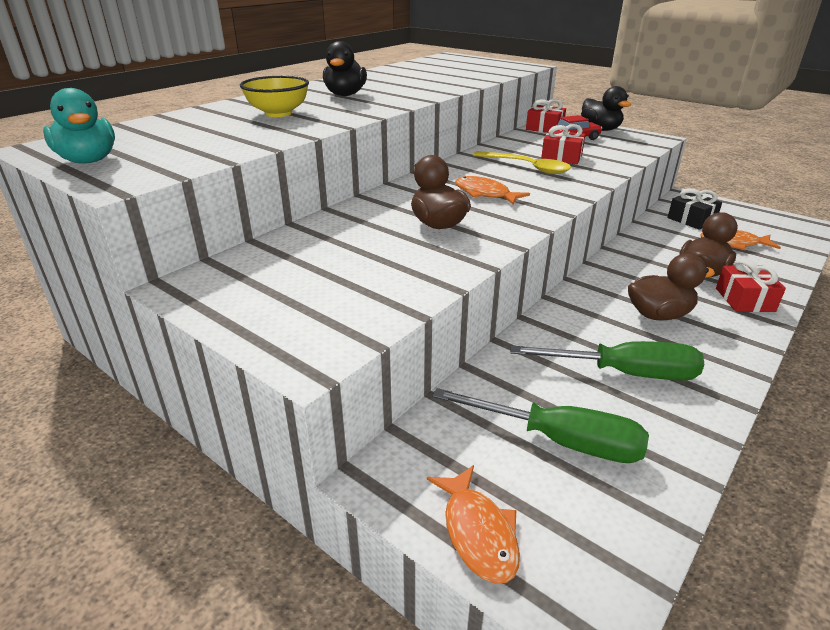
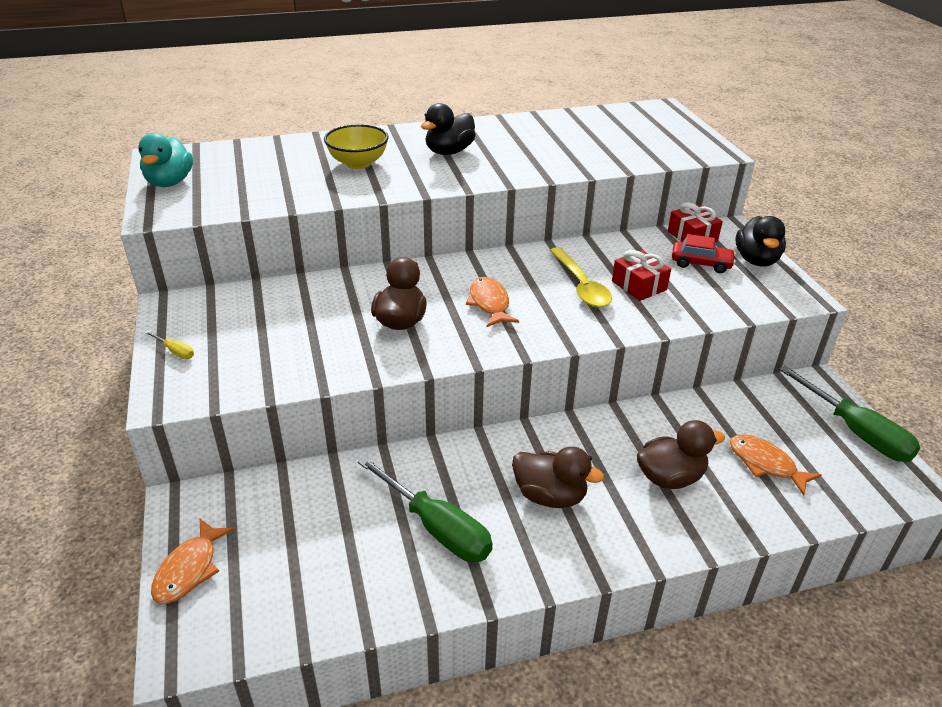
camera: 35 degrees right, 5 degrees up
(252, 319) = (175, 351): none -> yellow screwdriver
(559, 440) = (314, 547): green screwdriver -> green screwdriver (856, 432)
(691, 220) = (767, 415): black gift -> none
(744, 300) = (661, 526): red gift -> none

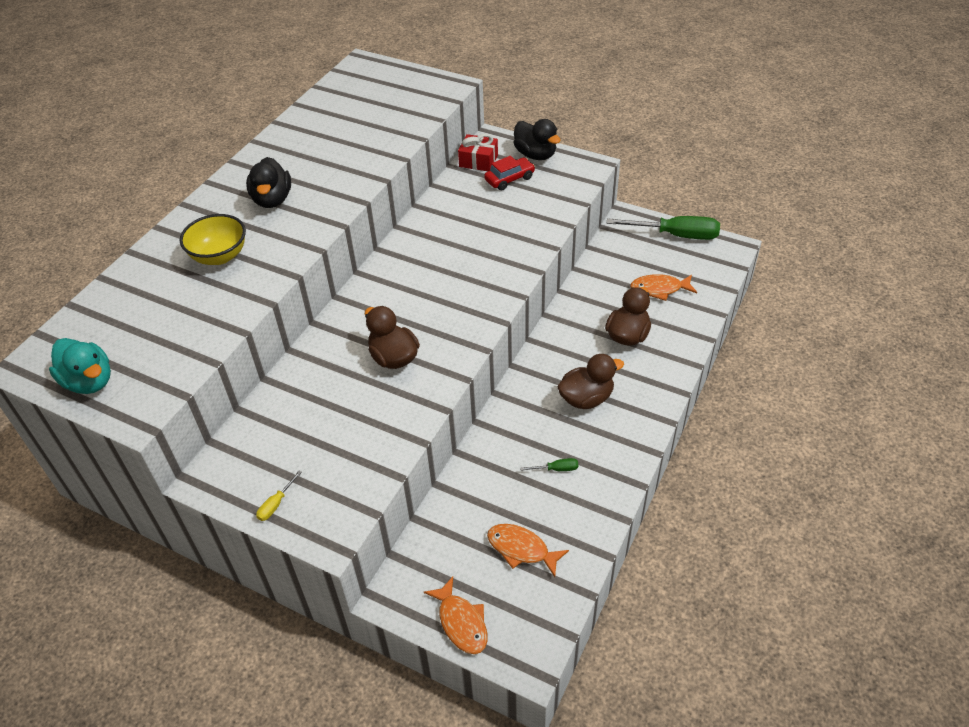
camera: 45 degrees left, 10 degrees up
(175, 351) = (276, 504): yellow screwdriver -> yellow screwdriver turned 135 degrees clockwise
(437, 528) = (556, 469): green screwdriver -> green screwdriver, size x0.42
(489, 303) = (429, 301): orange fish -> orange fish (521, 549)
(581, 286) = (465, 246): yellow spoon -> none
(639, 285) = (496, 221): red gift -> none

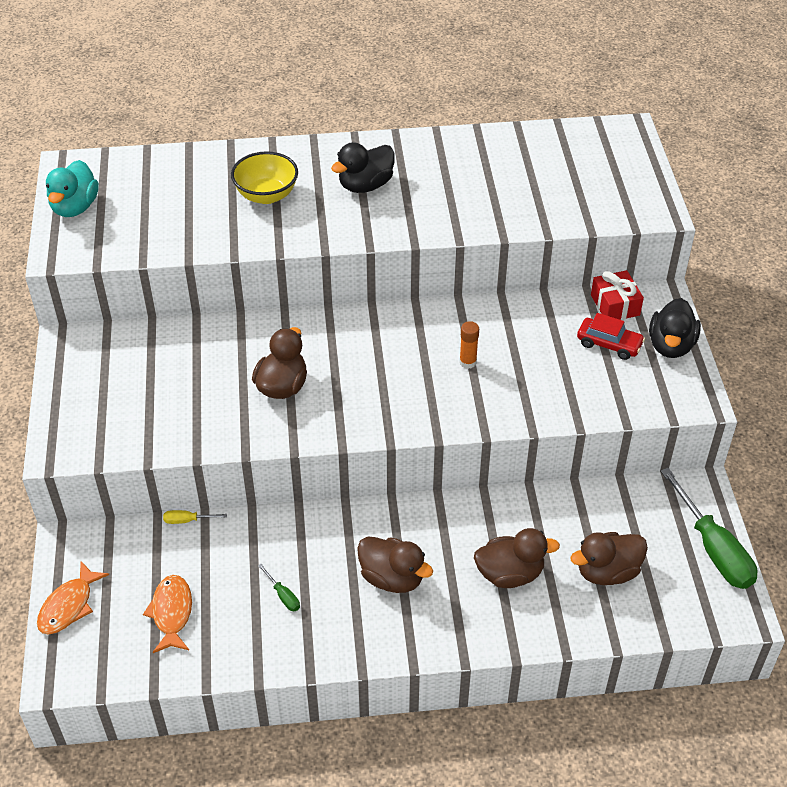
camera: 55 degrees right, 0 degrees up
(276, 504) = (69, 399): yellow screwdriver -> yellow screwdriver (187, 520)
(463, 249) = (468, 362): none -> orange glue stick
(659, 289) = (607, 572): orange fish -> brown duck

